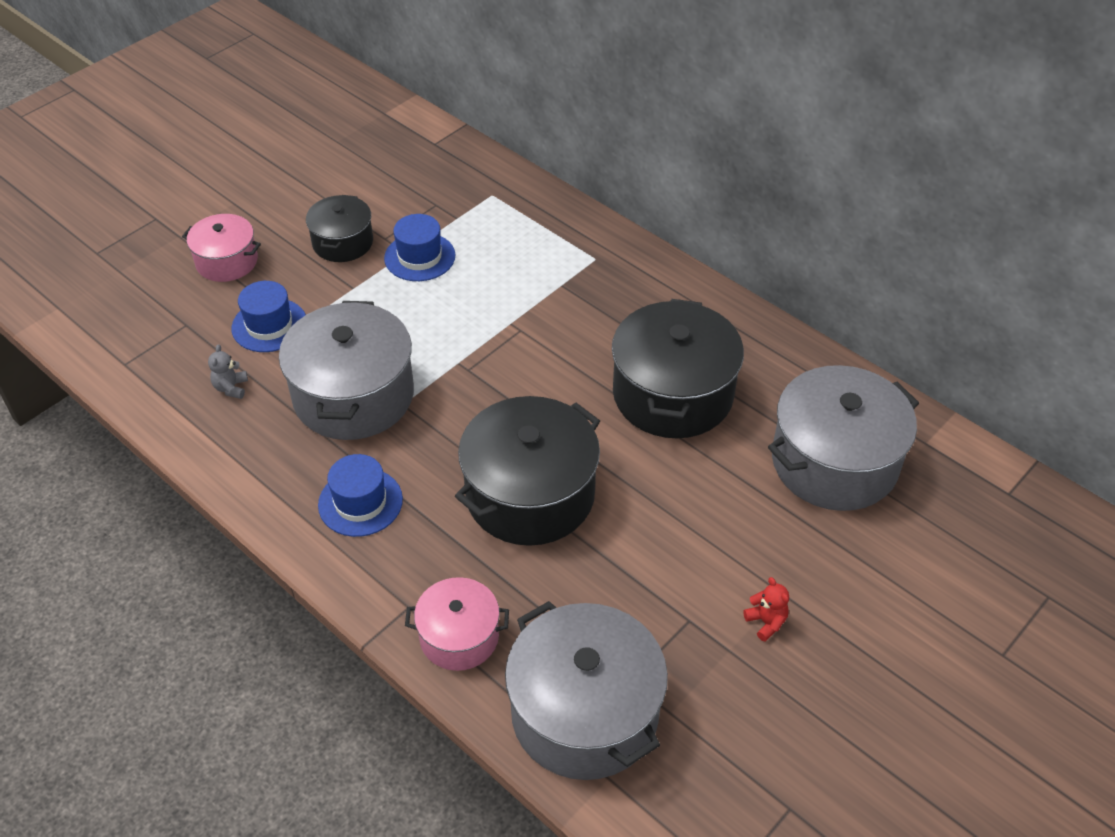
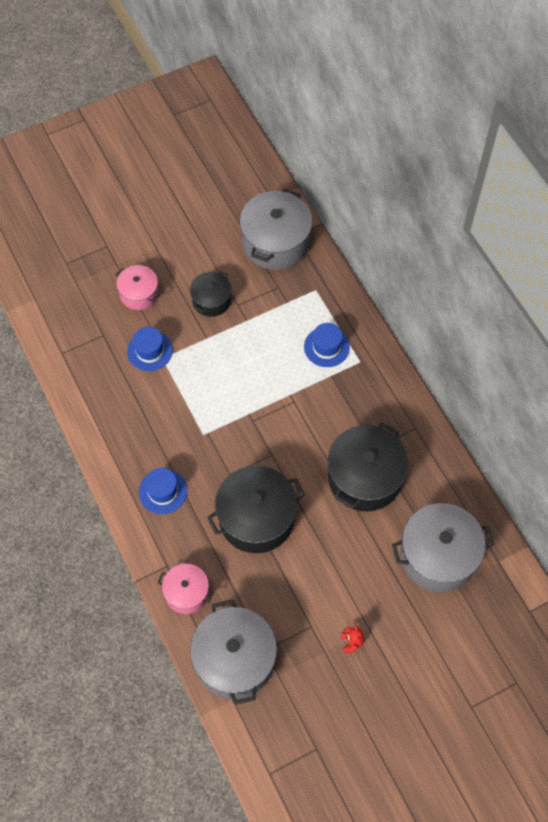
camera: 20 degrees right, 15 degrees up
(231, 388) = (115, 389): grey teddy bear -> none
(353, 395) = (182, 417): grey pot -> grey pot (275, 242)
(419, 257) = (254, 326): blue hat -> blue hat (326, 347)

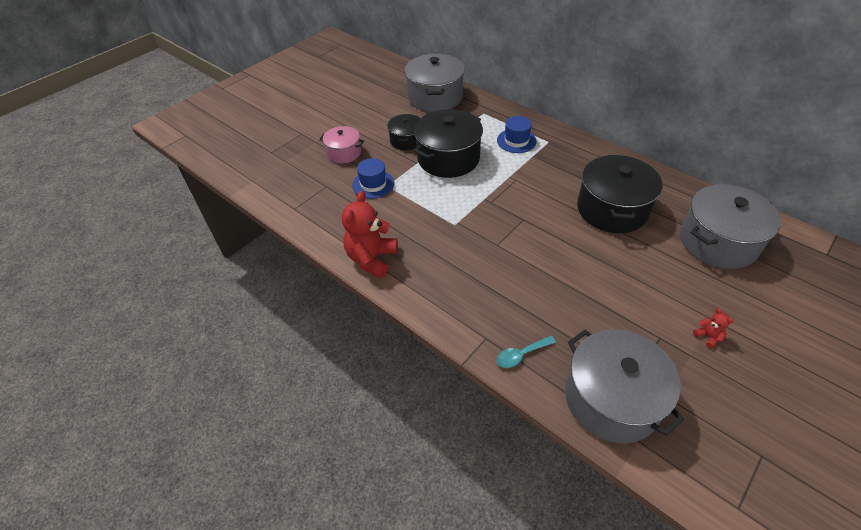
camera: 20 degrees left, 15 degrees down
(109, 444) = (371, 259): none -> red teddy bear
(163, 491) = (444, 278): blue hat -> none
(187, 593) = (521, 355): pink pot -> turquoise spoon
(256, 518) = (544, 268): black pot -> black pot (448, 158)

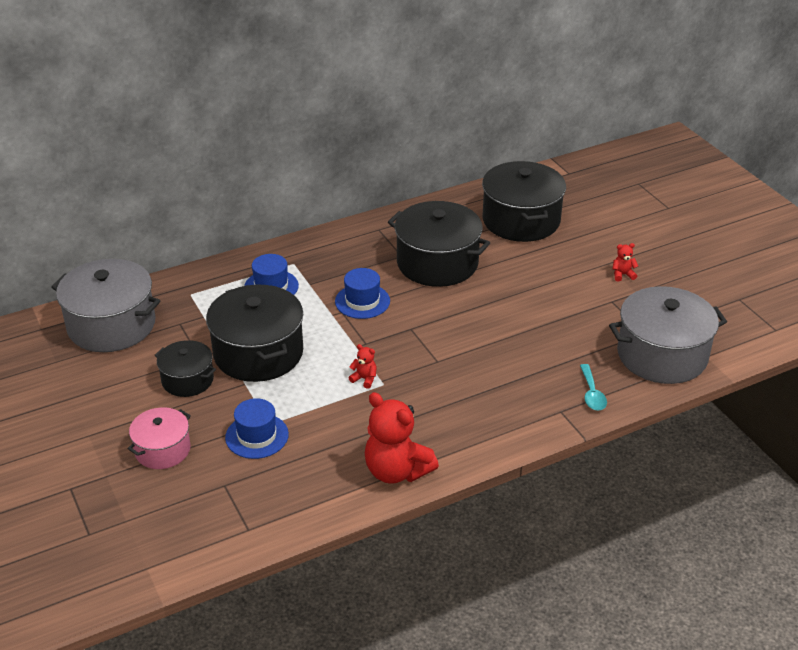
camera: 70 degrees left, 10 degrees down
(454, 213) = (364, 379): none -> red teddy bear
(534, 185) = (362, 301): none -> blue hat
(718, 241) = (521, 220): grey pot -> black pot

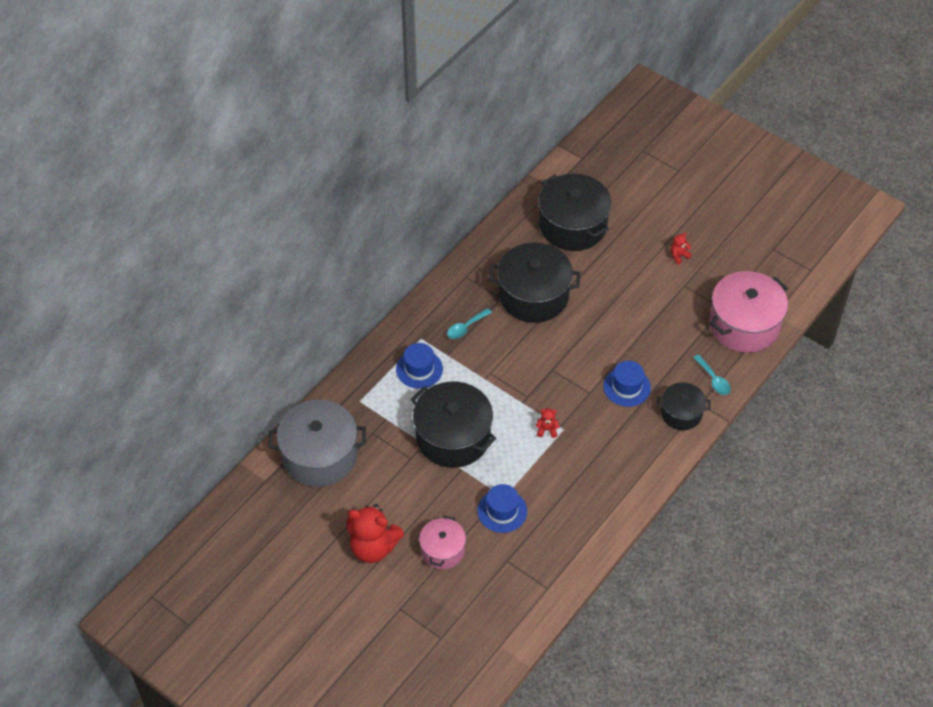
camera: 25 degrees left, 15 degrees up
(187, 380) = (417, 483): black pot -> black pot (681, 413)
(346, 268) = (466, 327): none -> turquoise spoon
(362, 301) = (499, 356): blue hat -> blue hat (627, 387)
(396, 471) = (618, 500): red teddy bear -> red teddy bear (373, 547)
(662, 355) = (744, 325): grey pot -> pink pot

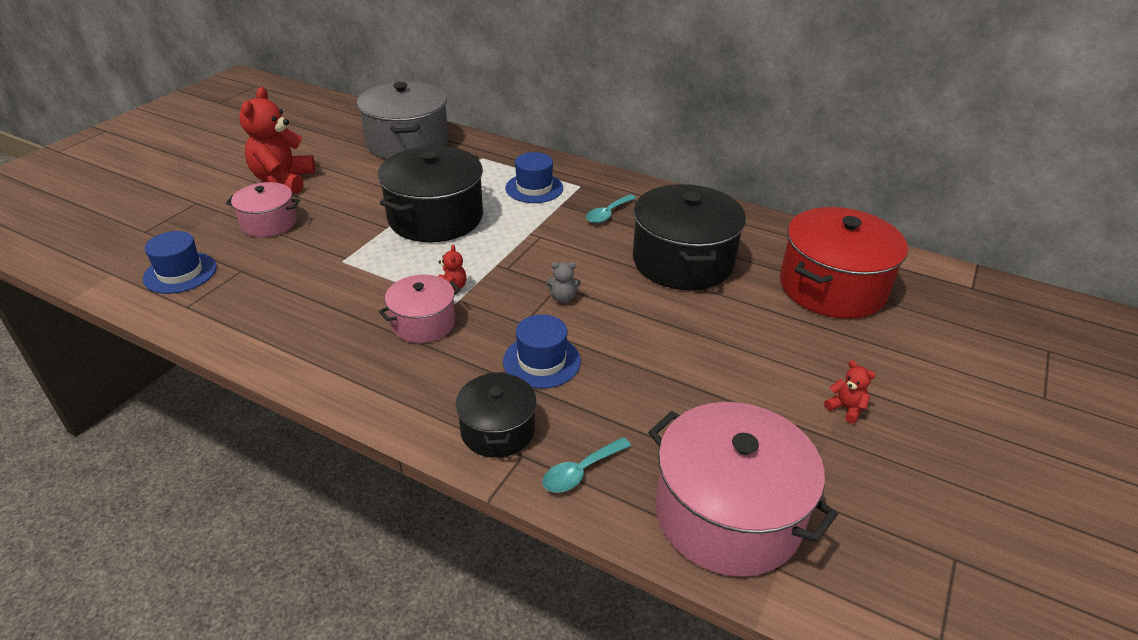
camera: 80 degrees right, 15 degrees down
(466, 327) = (608, 214): turquoise spoon -> turquoise spoon turned 90 degrees counterclockwise
(502, 511) = (319, 261): blue hat -> blue hat (180, 273)
(566, 368) = (563, 298): none -> grey teddy bear
(572, 226) = (832, 287): black pot -> red pot
(583, 447) = (423, 323): none -> pink pot

